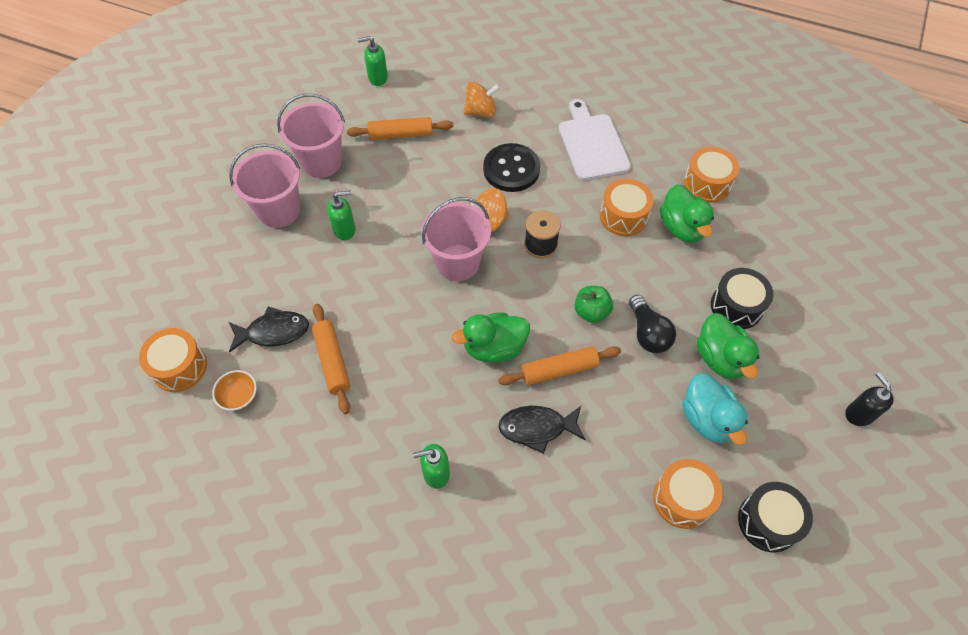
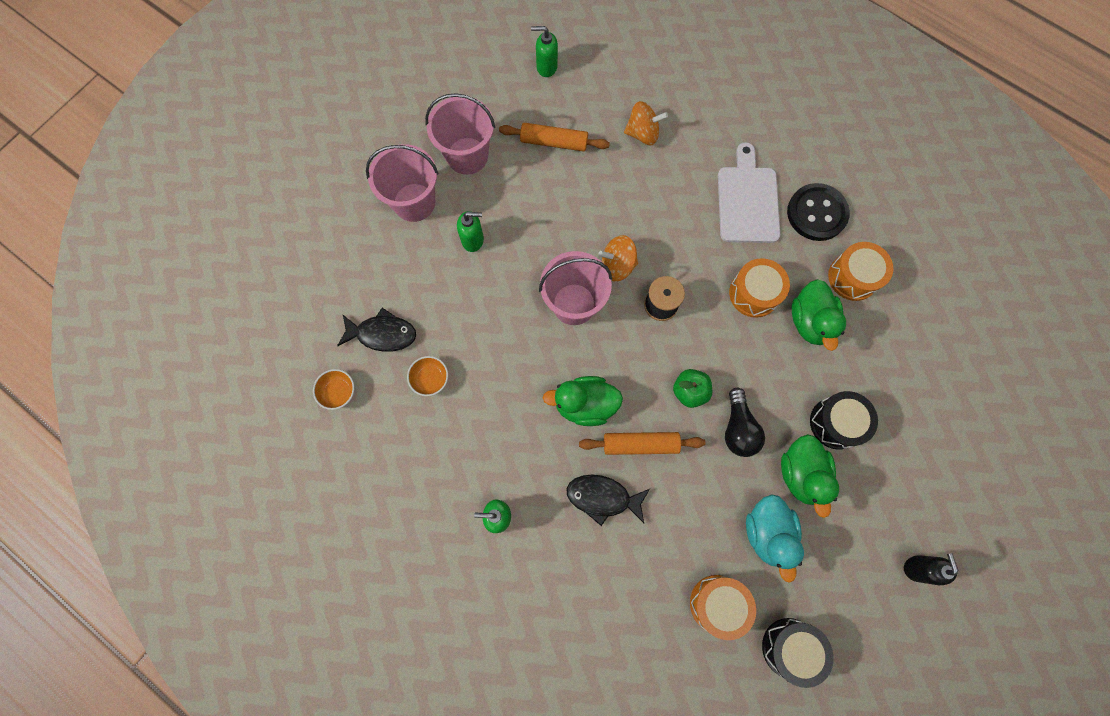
camera: 15 degrees right, 15 degrees up
(179, 367) = (291, 348): orange drum -> none
(332, 361) = (430, 379): orange rolling pin -> orange bowl
(511, 169) = (655, 210): black button -> black button (816, 213)

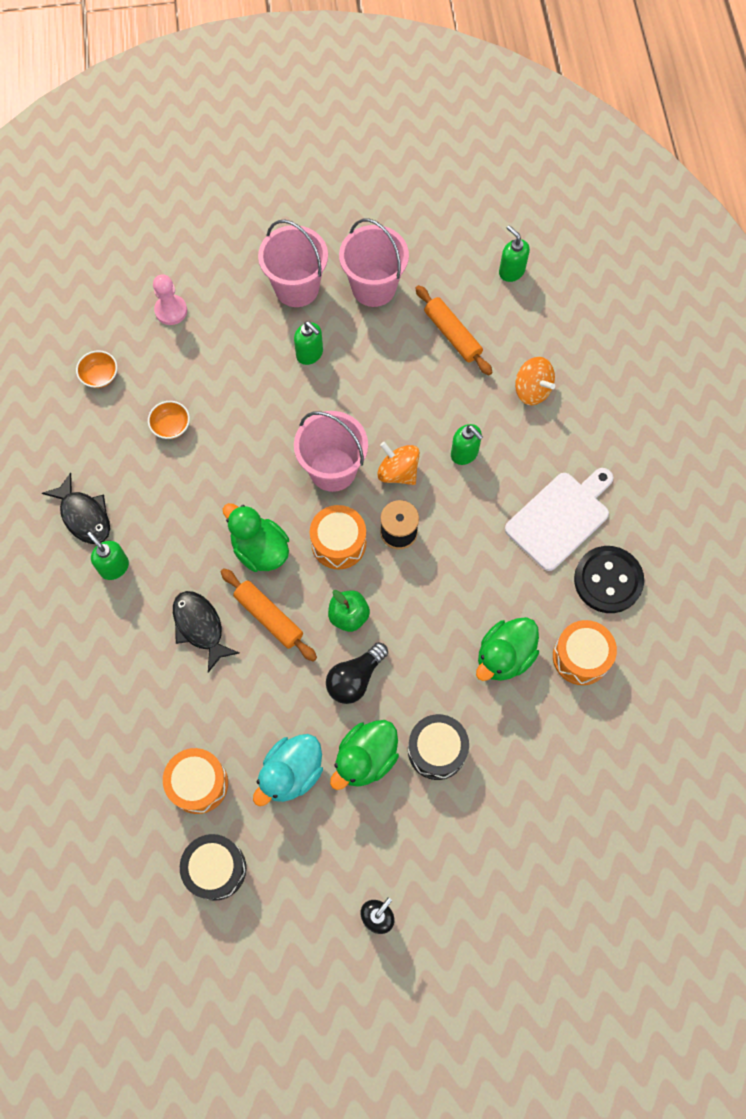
camera: 45 degrees right, 5 degrees down
(340, 298) = (171, 311): none -> pink pawn
(382, 334) = (172, 363): black fish -> black fish (84, 516)
(646, 214) = (464, 453): none -> green soap dispenser
(754, 293) = (483, 593): orange drum -> orange drum (338, 543)

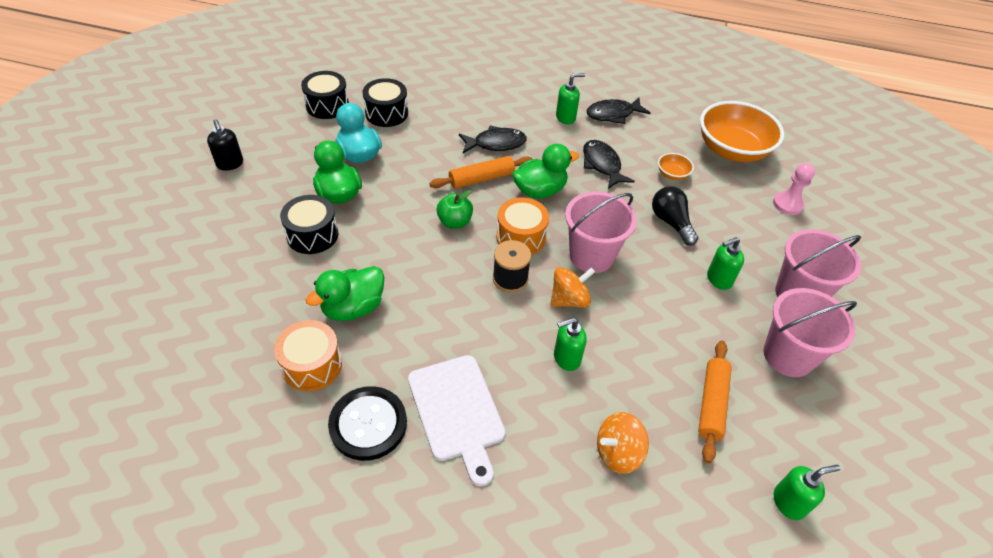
camera: 110 degrees right, 20 degrees down
(100, 376) = (732, 150): orange bowl -> orange bowl, size x2.36
(186, 500) = (602, 165): none -> black fish
(198, 783) = (386, 113): orange drum -> black drum
(355, 678) = (402, 208): black light bulb -> black light bulb (671, 222)
(452, 335) = (711, 403): orange rolling pin -> orange rolling pin turned 60 degrees counterclockwise
(504, 656) = (353, 308): green duck -> green duck turned 105 degrees counterclockwise

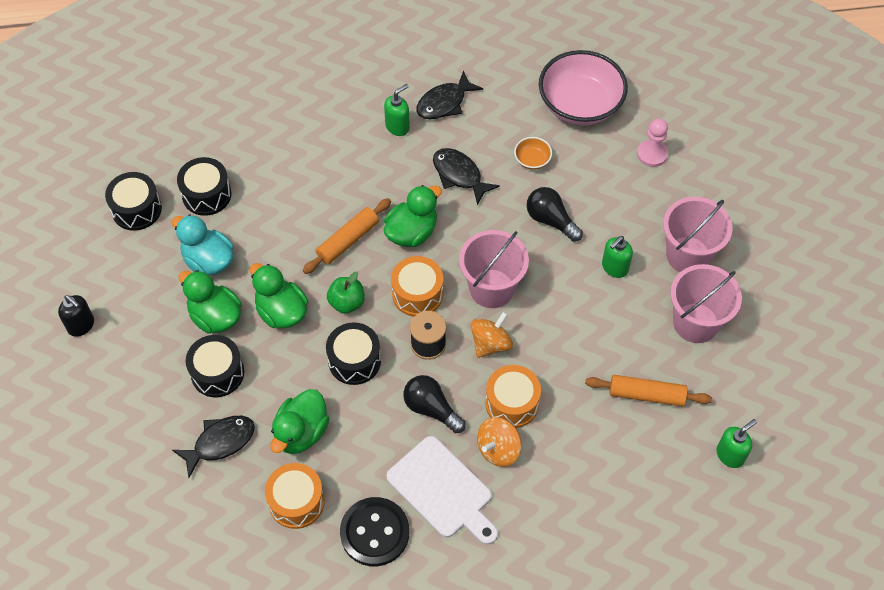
camera: 20 degrees left, 10 degrees up
(395, 209) = (281, 311): none -> green duck
(435, 268) = (354, 361): none -> black drum
(485, 333) = (431, 409): none -> black light bulb
(496, 144) = (341, 190): black fish -> black fish (220, 443)
(566, 358) = (512, 403): green soap dispenser -> orange drum
(618, 452) = (587, 470): orange spinning top -> orange spinning top (498, 449)
(711, 403) = (646, 395): orange rolling pin -> orange rolling pin turned 75 degrees counterclockwise
(732, 150) = (580, 105): orange bowl -> pink bowl

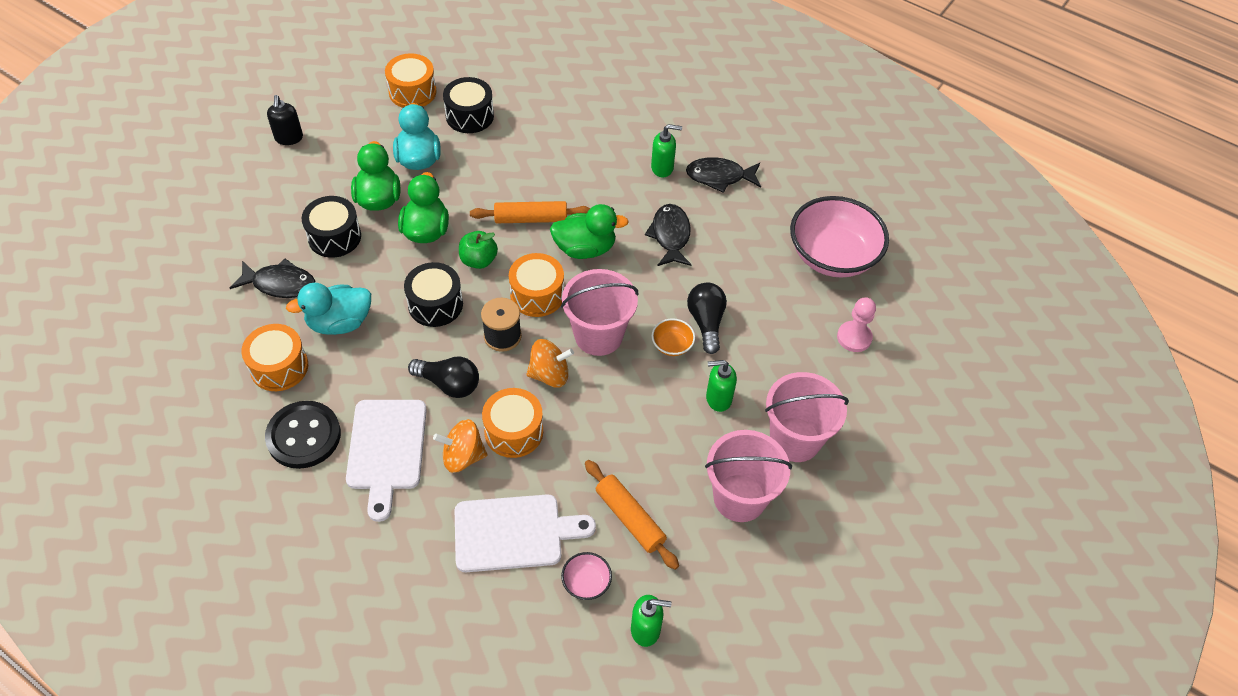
camera: 40 degrees right, 5 degrees down
(136, 209) = (412, 92): black drum -> orange drum
(301, 432) = (339, 323): green duck -> turquoise duck
(431, 409) = (449, 384): black light bulb -> black light bulb turned 120 degrees clockwise
(532, 160) = (743, 267): orange bowl -> orange bowl (672, 345)
(587, 469) = (514, 533): none -> white cutting board
(665, 459) = (586, 582): none -> pink bowl

